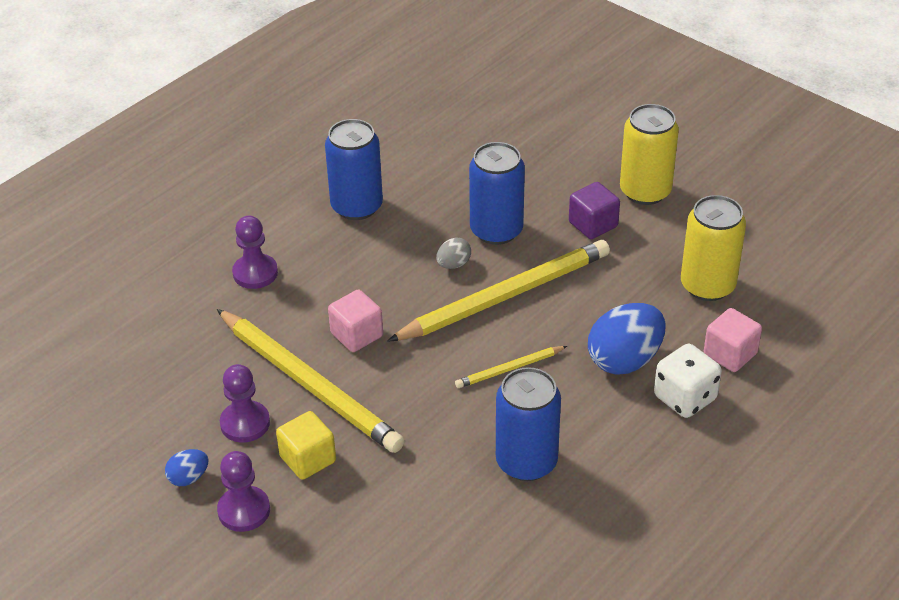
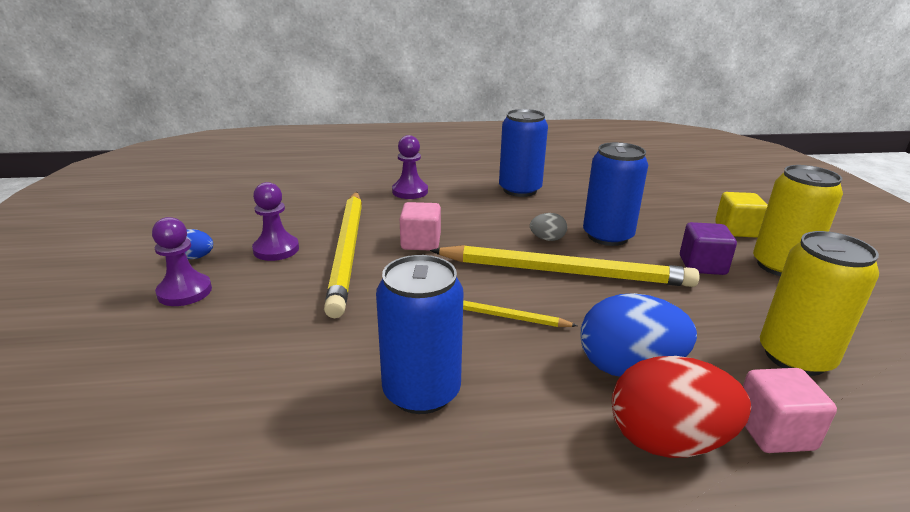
camera: 40 degrees right, 15 degrees down
(308, 459) = (272, 288): yellow cube -> yellow cube (736, 230)
(685, 398) = (667, 441): white dice -> red egg

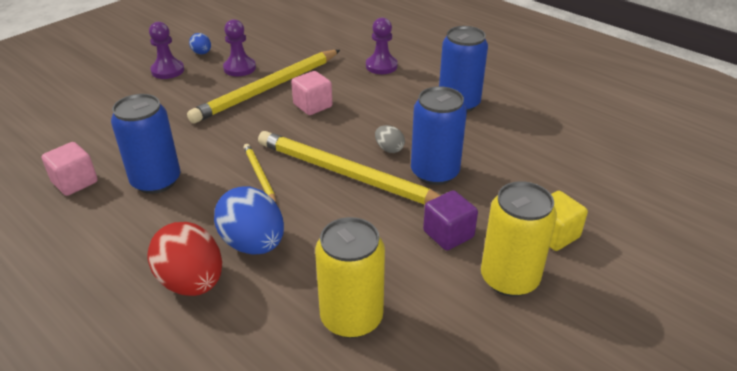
camera: 50 degrees right, 10 degrees up
(564, 272) = (348, 175): yellow pencil -> yellow pencil turned 150 degrees clockwise
(774, 431) = (242, 325): pink cube -> pink cube (75, 182)

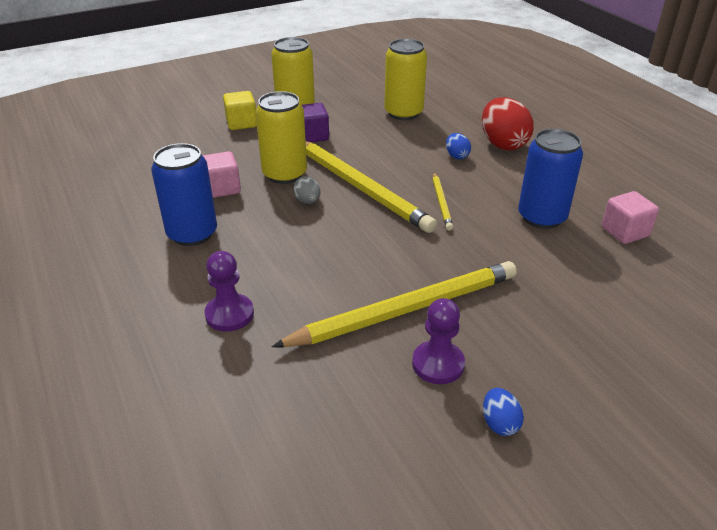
camera: 160 degrees left, 0 degrees up
(168, 70) = (556, 388): purple pawn -> none
(253, 244) = (456, 156): blue egg -> blue egg, size x0.49
(312, 106) = (358, 268): pink cube -> pink cube (222, 188)
(434, 172) = (284, 174): blue can -> yellow can

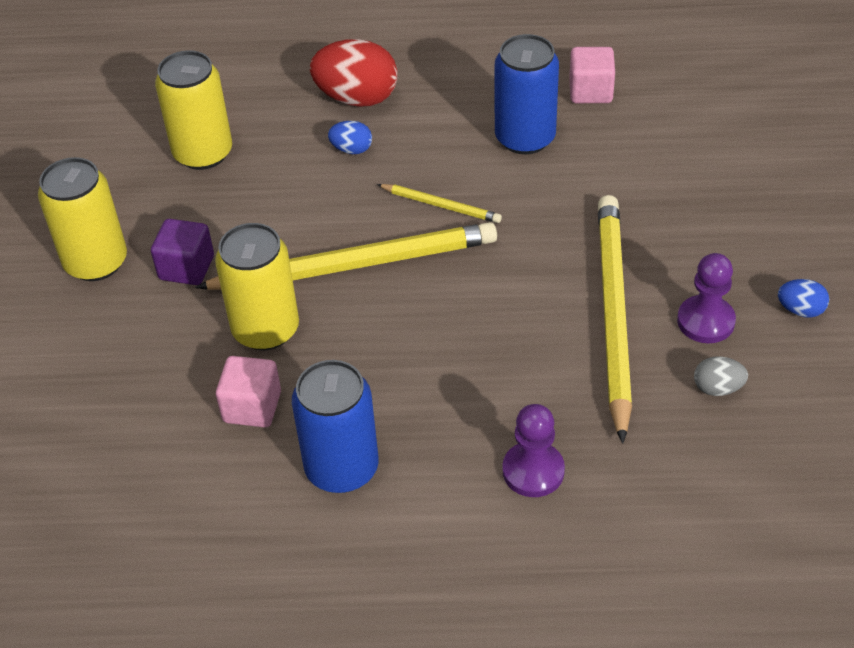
camera: 60 degrees left, 10 degrees up
(241, 123) = (80, 335): yellow cube -> none
(307, 201) = (349, 327): grey egg -> grey egg (717, 388)

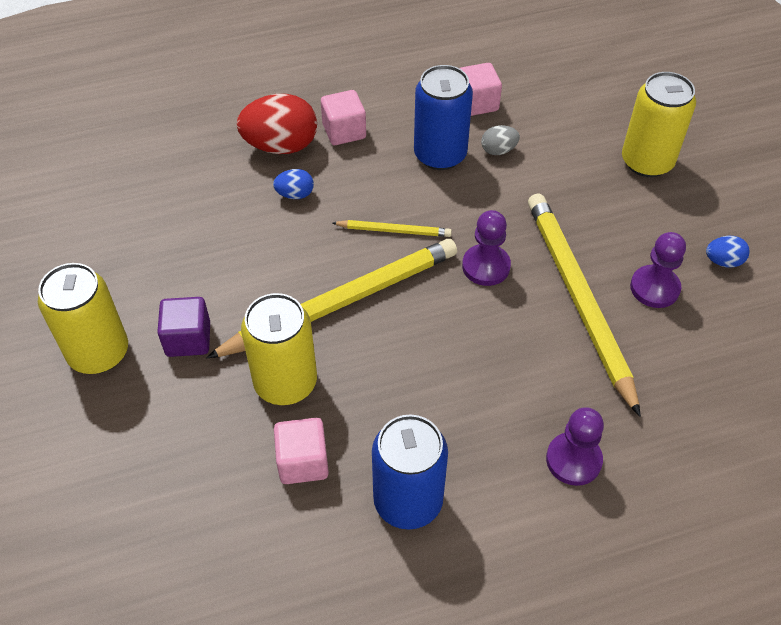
camera: 20 degrees left, 5 degrees up
(203, 153) = (160, 224): yellow can -> yellow can (647, 162)
(430, 95) = (344, 131): none -> pink cube
(524, 261) = (486, 266): none -> purple pawn
(717, 388) = (689, 346): grey egg -> grey egg (498, 150)

